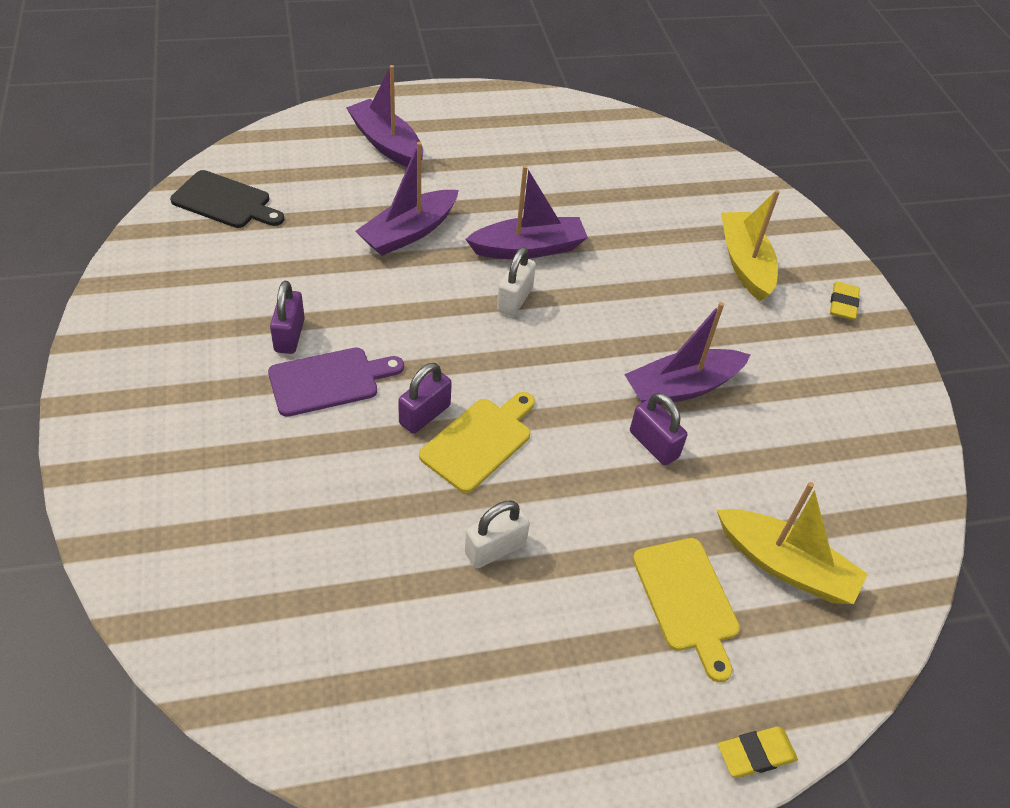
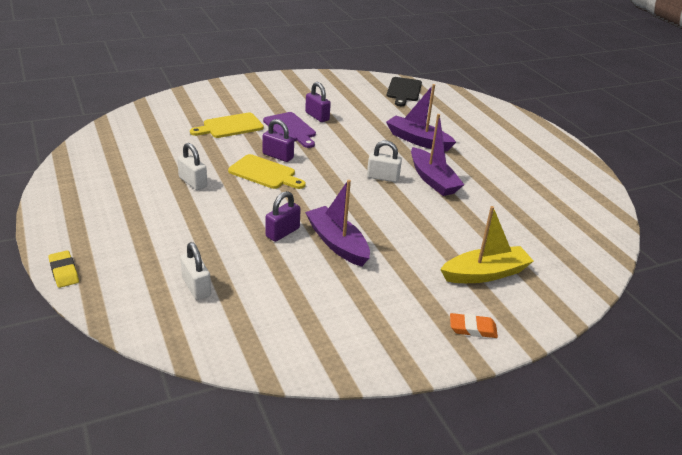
camera: 80 degrees right, 15 degrees down
(289, 335) = (317, 116): purple padlock -> purple padlock turned 60 degrees clockwise
(386, 144) = (492, 127): purple boat -> none
(687, 599) = (166, 246): yellow cutting board -> yellow cutting board (230, 126)
(785, 566) = (196, 287): yellow boat -> white padlock
(843, 304) = (472, 328): yellow eraser -> orange eraser

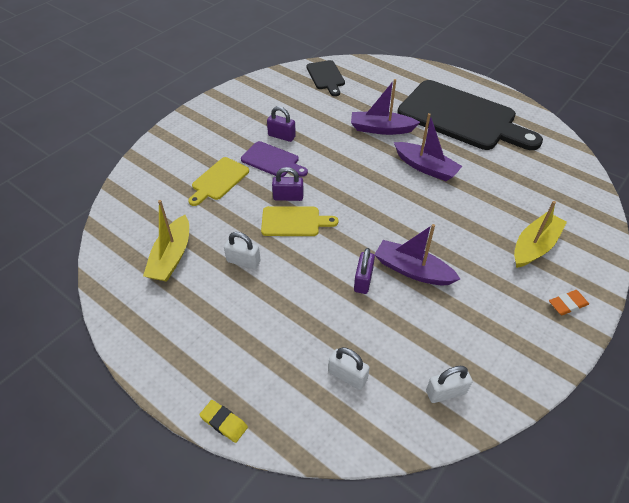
camera: 25 degrees left, 15 degrees up
(139, 159) = (171, 257): none -> yellow boat
(383, 177) = (388, 182): white padlock -> white padlock (445, 392)
(512, 157) = (461, 117): none -> black cutting board

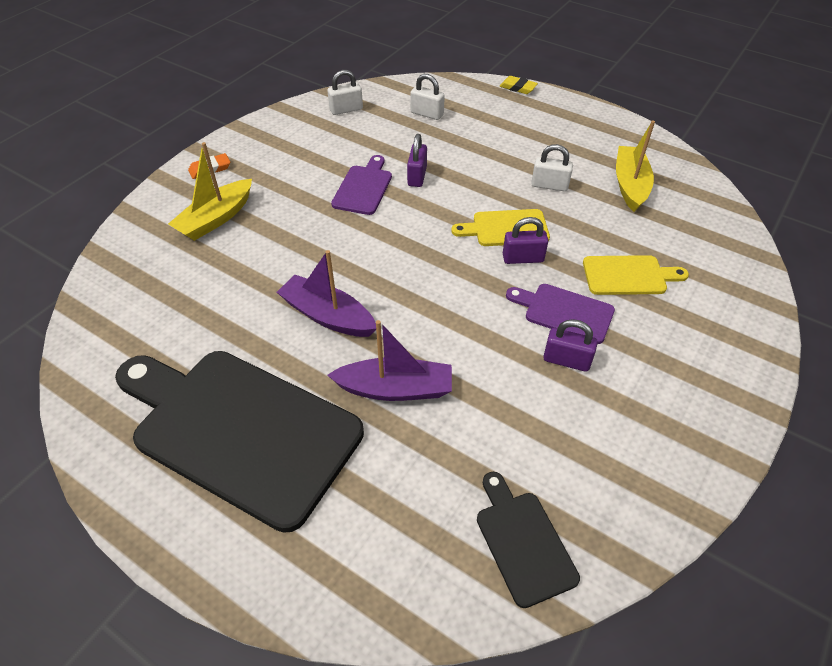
camera: 175 degrees right, 0 degrees up
(219, 180) = (628, 275): yellow cutting board -> yellow cutting board turned 60 degrees clockwise
(412, 270) = (363, 188): purple boat -> purple cutting board

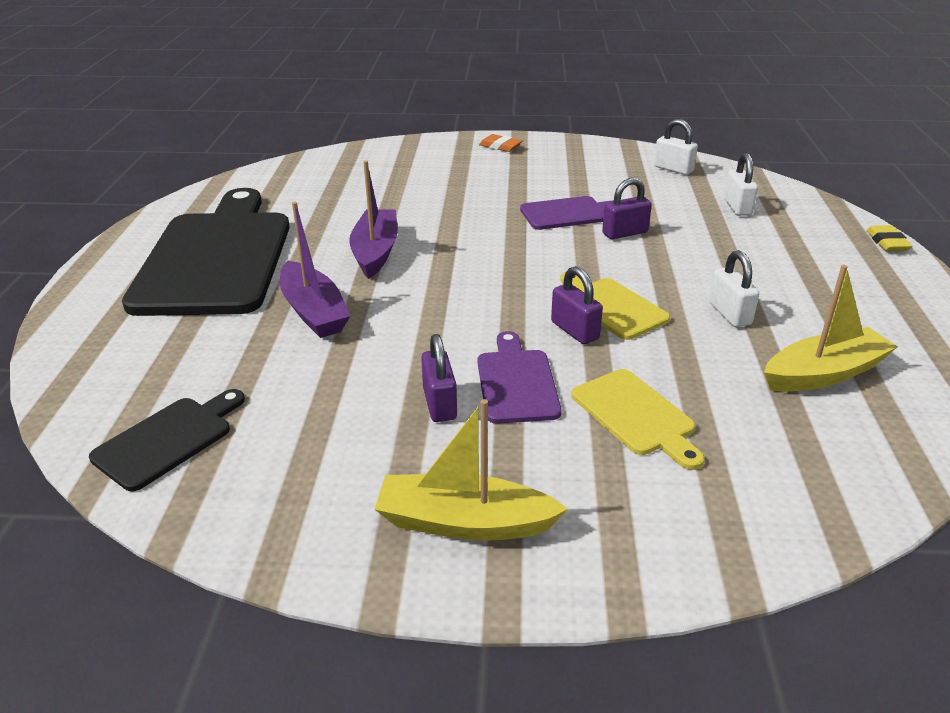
camera: 60 degrees right, 15 degrees down
(216, 219) = (442, 169): yellow boat -> yellow boat (464, 522)

